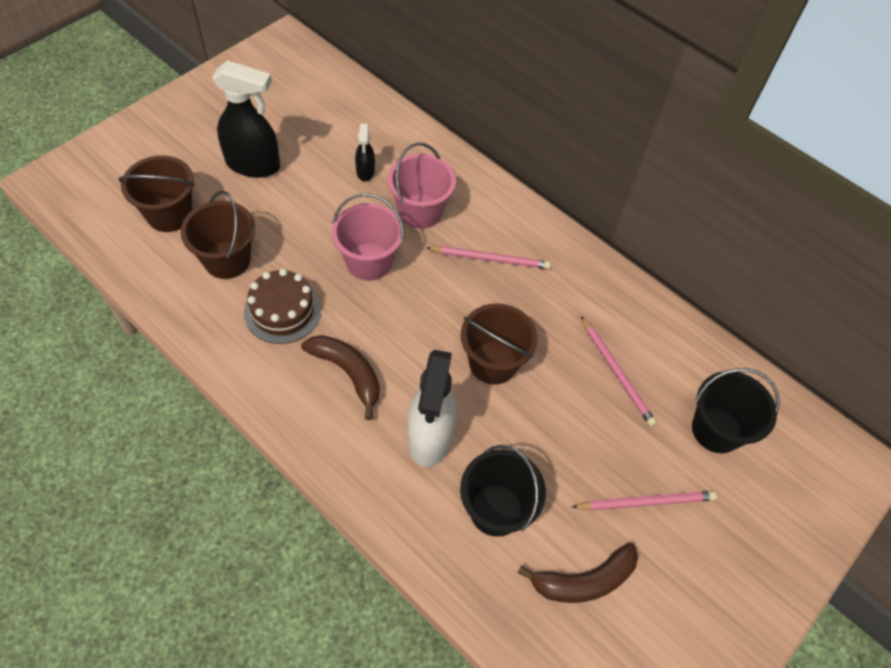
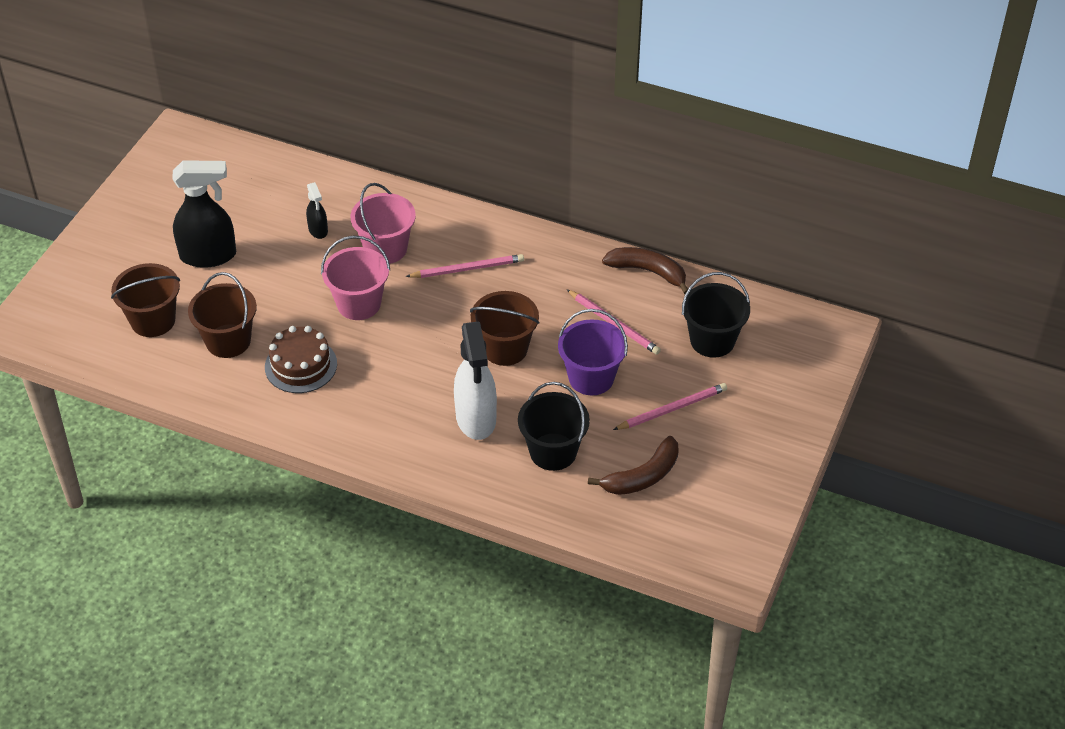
camera: 15 degrees left, 10 degrees down
(348, 373) = (383, 394): brown banana -> brown banana (648, 272)
(570, 430) = (591, 378): none -> purple bucket

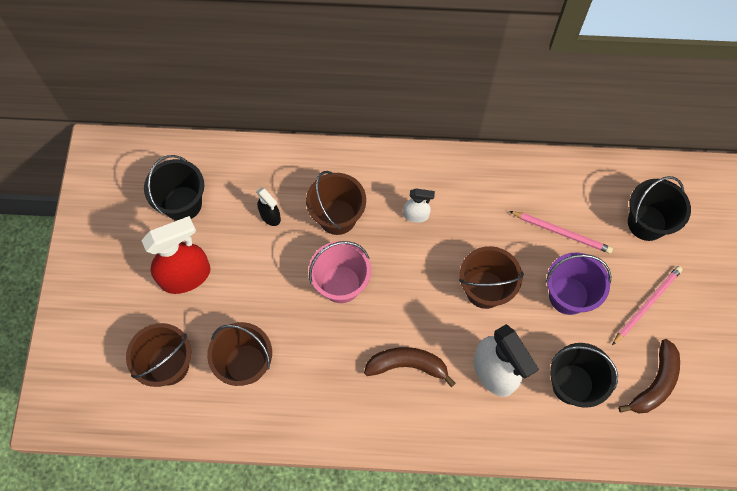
camera: 20 degrees left, 20 degrees up
(209, 255) = (186, 276): black spray bottle -> red spray bottle
(237, 197) = (182, 203): none -> black bucket
(301, 365) = (321, 368): brown cake -> none
(385, 248) = (337, 217): pink bucket -> brown bucket
(468, 269) = (416, 215): pink pencil -> white spray bottle
(648, 272) = (564, 169): brown banana -> brown banana (407, 365)

